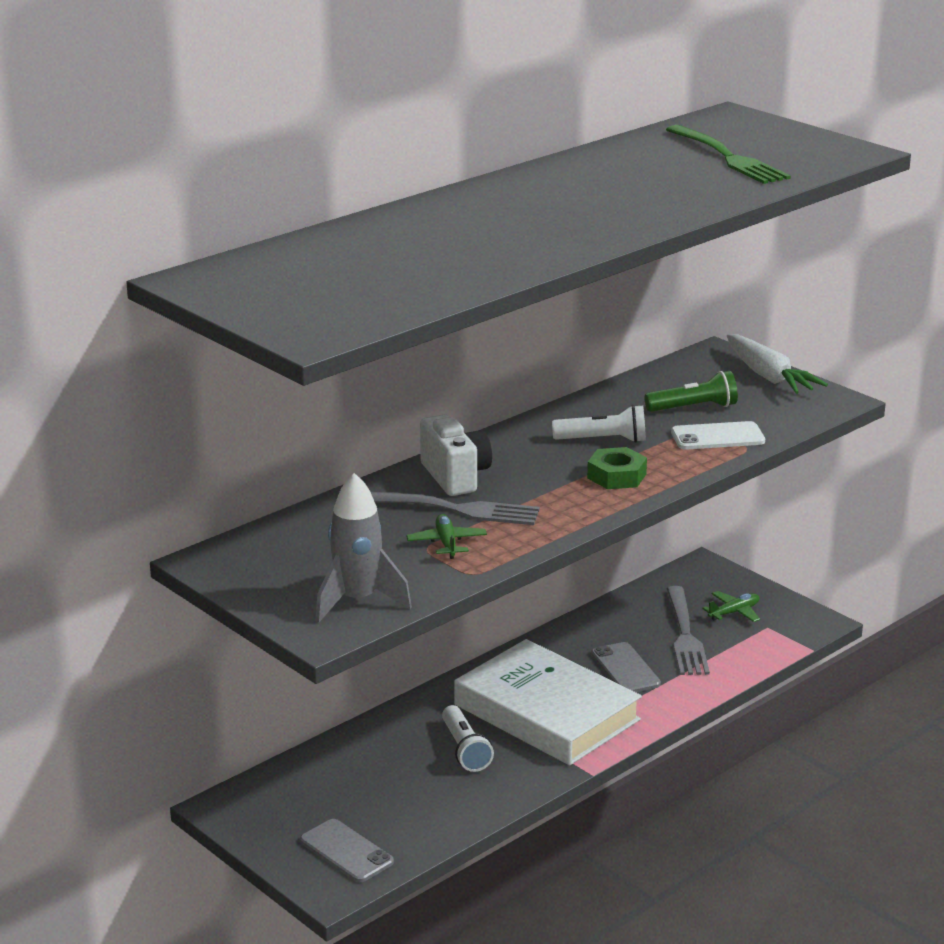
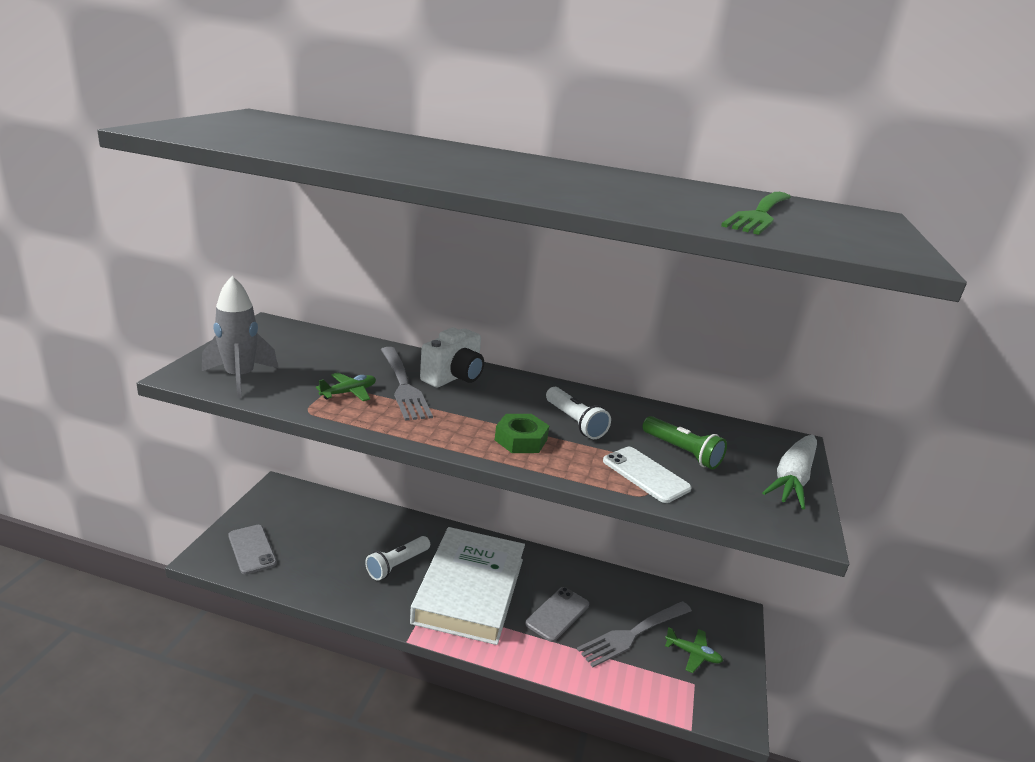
camera: 55 degrees right, 0 degrees up
(346, 851) = (252, 549): grey phone -> grey phone turned 45 degrees counterclockwise

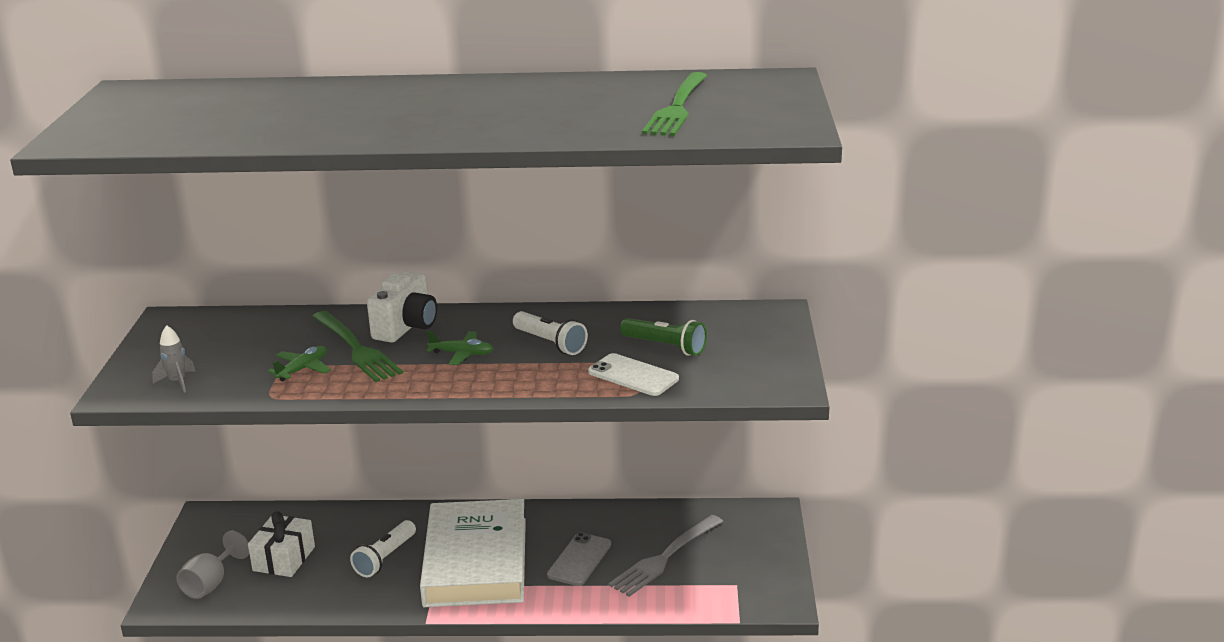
camera: 10 degrees left, 0 degrees up
(240, 378) = (177, 382): grey rocket -> grey rocket, size x0.54
(252, 549) = (210, 584): grey phone -> grey goblet
(318, 542) = (284, 559): none -> white gift
(403, 385) = (356, 349): grey fork -> green fork
(521, 440) = (501, 373): green nut -> none
(693, 654) = (731, 560): green plane -> green plane (462, 354)
(792, 479) = (776, 346): white carrot -> none

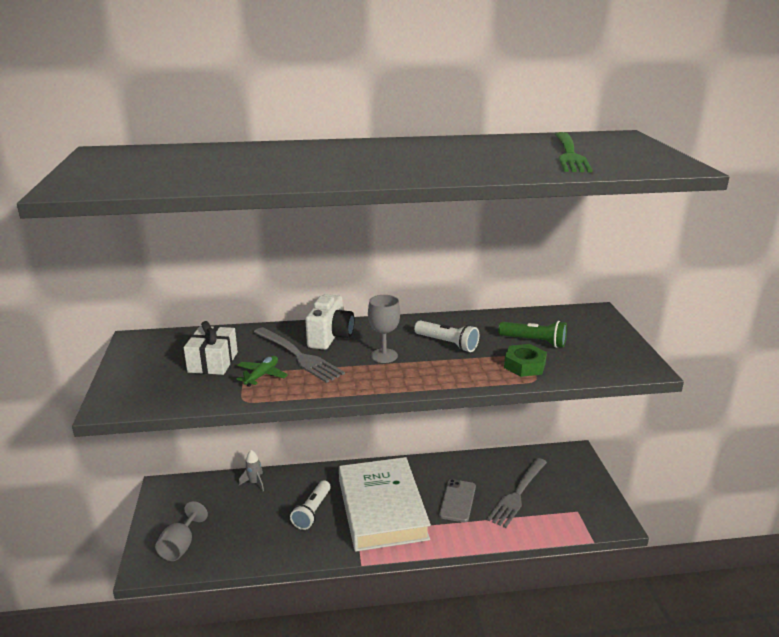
camera: 10 degrees left, 0 degrees up
(177, 382) = (160, 392): grey rocket -> grey rocket (254, 483)
(284, 559) = (234, 519): white gift -> white gift (213, 362)
(356, 349) = (298, 356): green fork -> grey fork
(462, 354) = (384, 356): green plane -> grey goblet
(633, 375) = (524, 365): white phone -> green nut

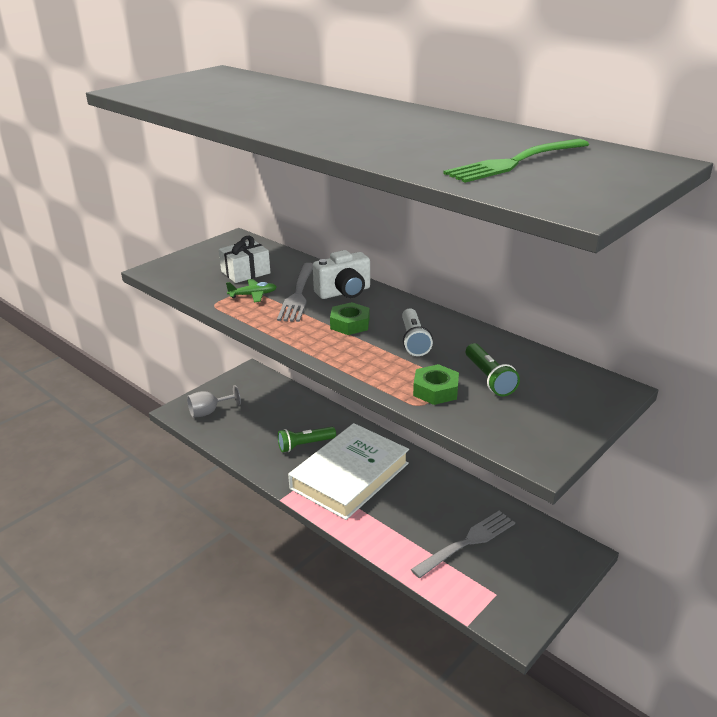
camera: 50 degrees right, 5 degrees up
(254, 483) = (301, 402): grey rocket -> none
(312, 512) = (305, 445): white flashlight -> green flashlight
(384, 356) = (350, 324): grey goblet -> green nut
(457, 501) = (411, 511): grey phone -> none
(517, 494) = (467, 542): grey fork -> grey fork turned 150 degrees clockwise

